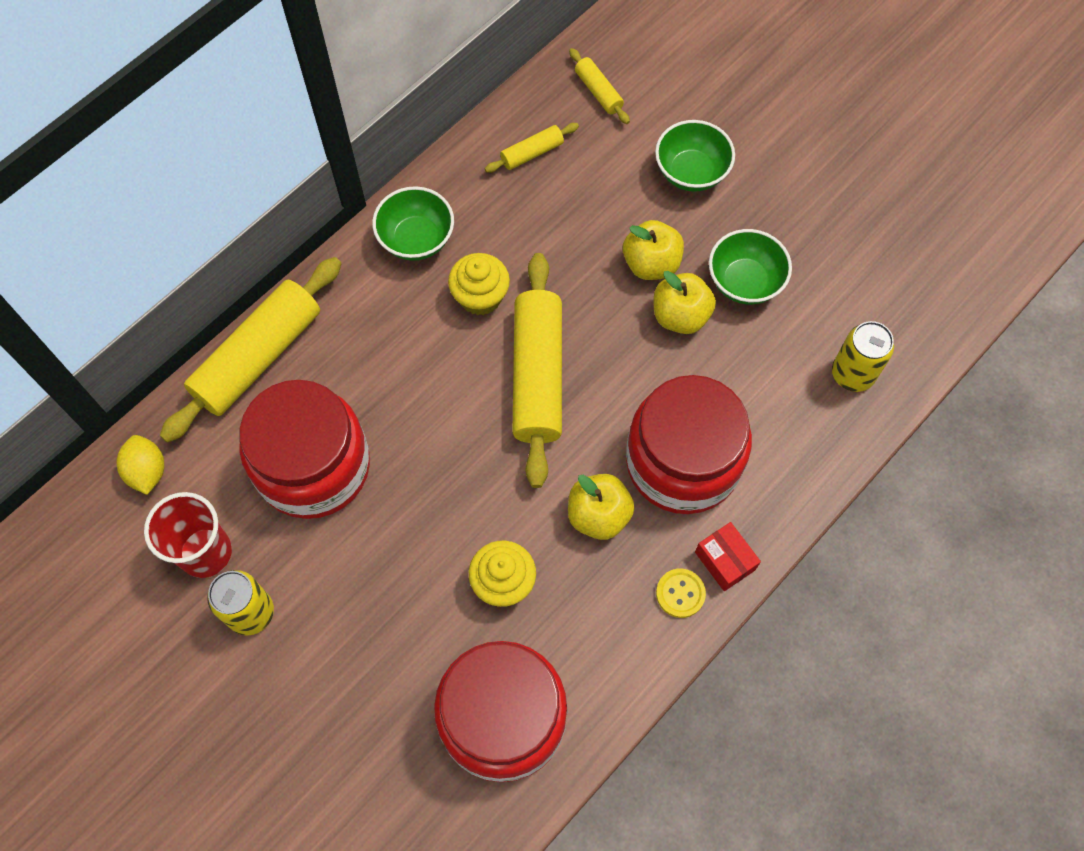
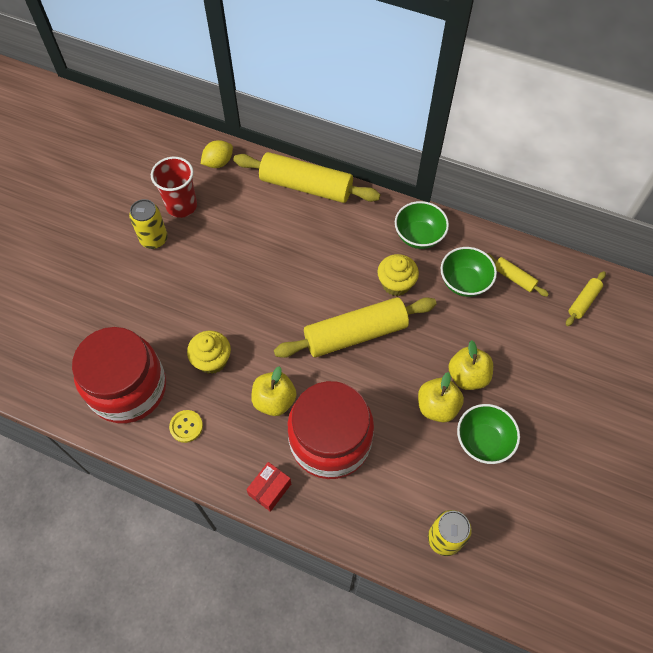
camera: 70 degrees right, 5 degrees down
(313, 466) = (250, 237): red jar -> none
(680, 593) = (238, 467): yellow button -> yellow button (186, 426)
(691, 172) = (552, 379): green bowl -> green bowl (464, 282)

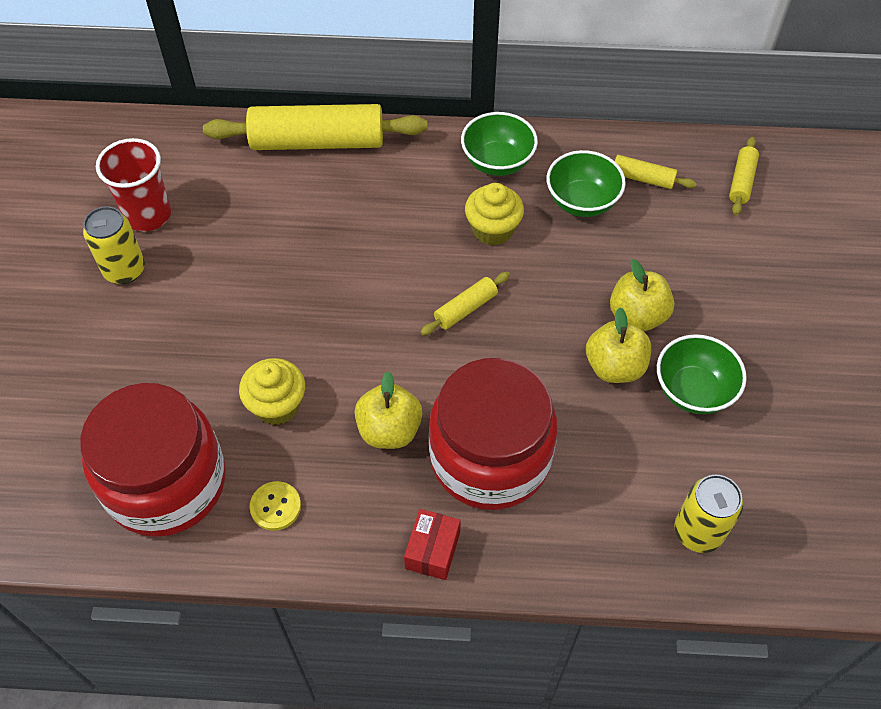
camera: 20 degrees left, 5 degrees down
(218, 162) = (179, 144): yellow lemon -> none
(355, 334) = (465, 309): yellow rolling pin -> yellow rolling pin, size x0.46

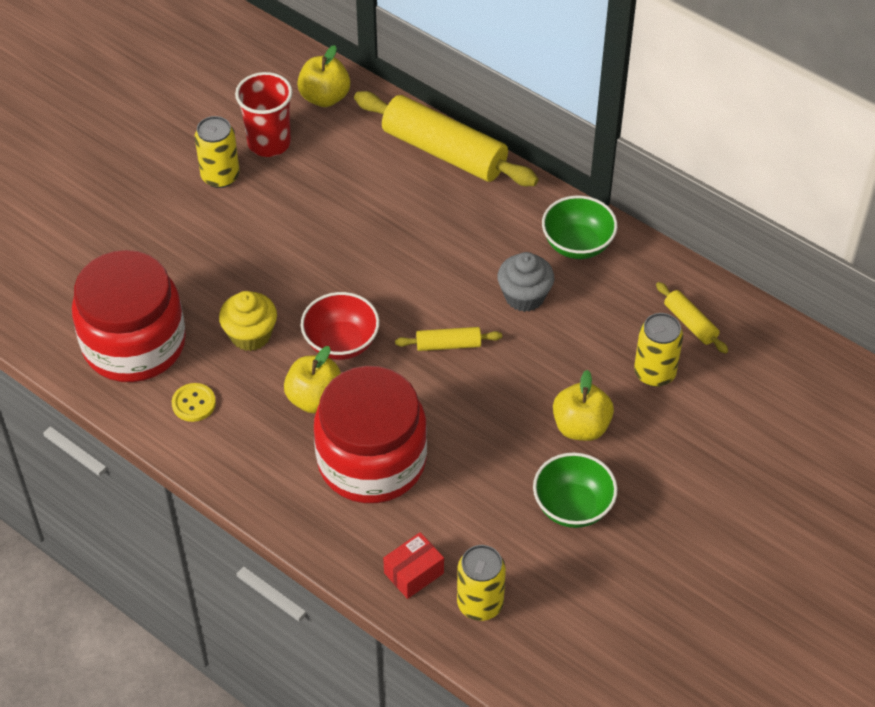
camera: 35 degrees right, 5 degrees down
(369, 363) = (341, 343): none -> red bowl
(432, 550) = (276, 497): red box -> red box (414, 573)
(493, 229) = (524, 296): yellow cupcake -> grey cupcake
(581, 202) = (619, 314): green bowl -> none
(614, 367) = (526, 453): yellow apple -> yellow apple (324, 97)
(653, 235) = (654, 373): none -> yellow can
(741, 181) = (777, 372): yellow rolling pin -> none

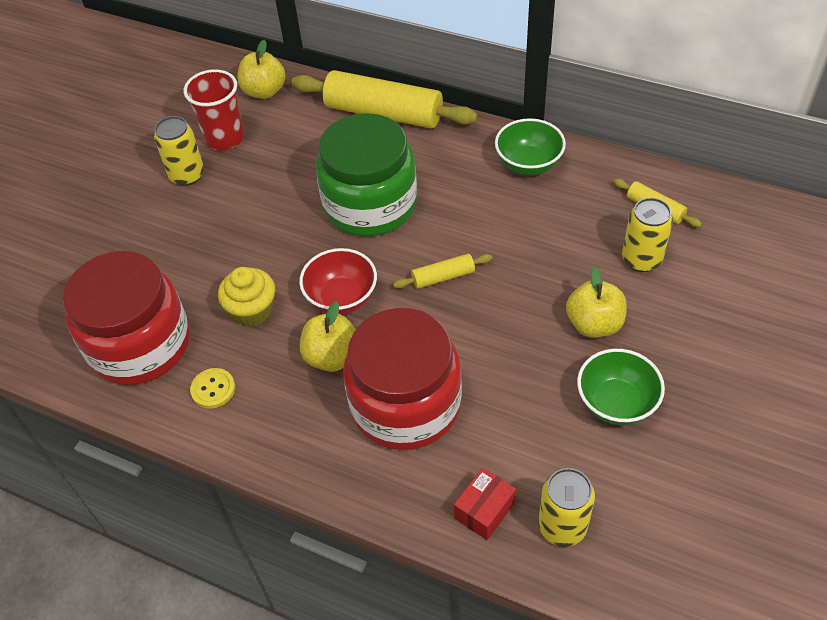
camera: 10 degrees left, 0 degrees up
(399, 251) = (370, 204): none -> green jar
(524, 296) = (498, 218): grey cupcake -> none

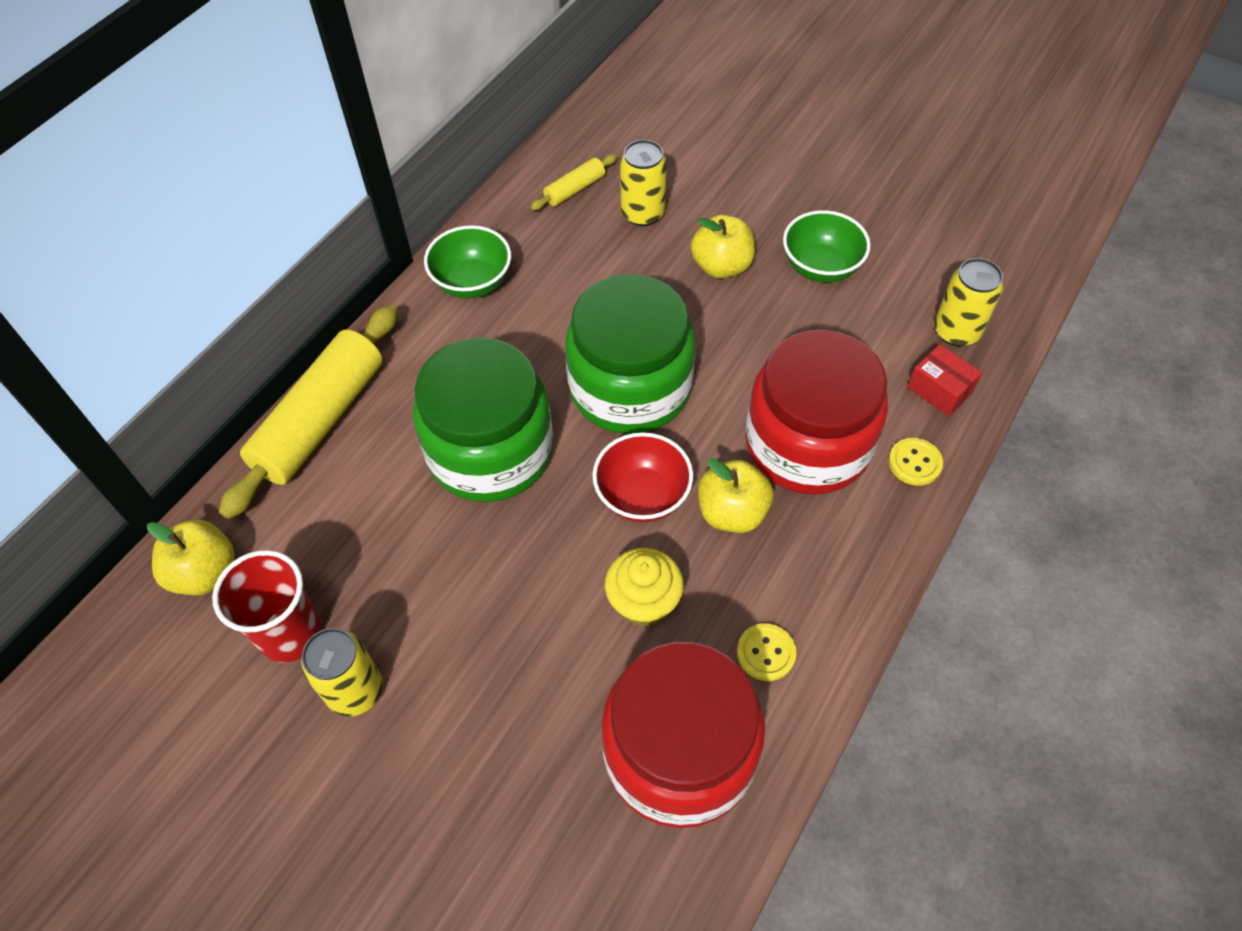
camera: 85 degrees left, 5 degrees up
(397, 489) = (914, 463): none -> yellow button
(443, 277) = (630, 387): yellow rolling pin -> green jar

